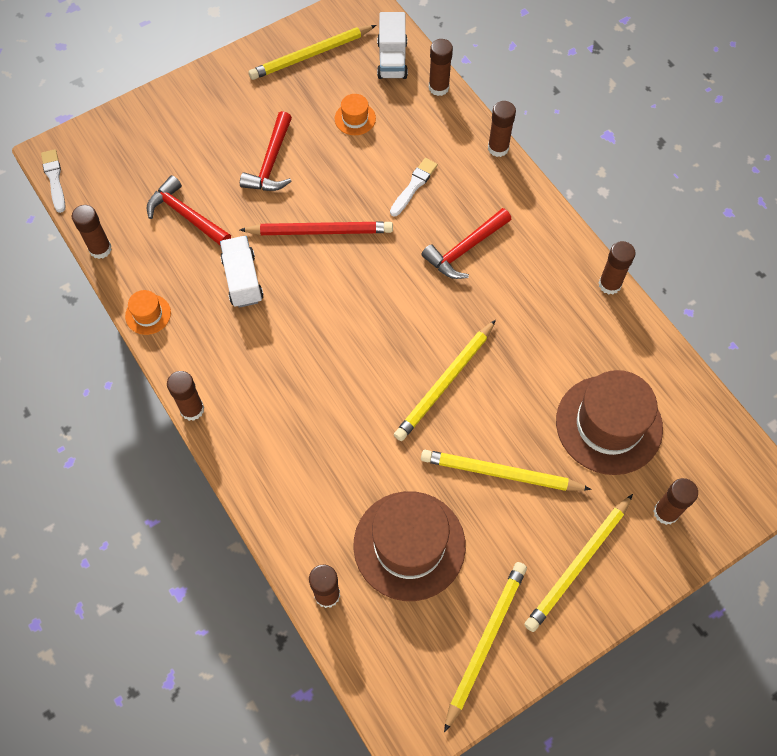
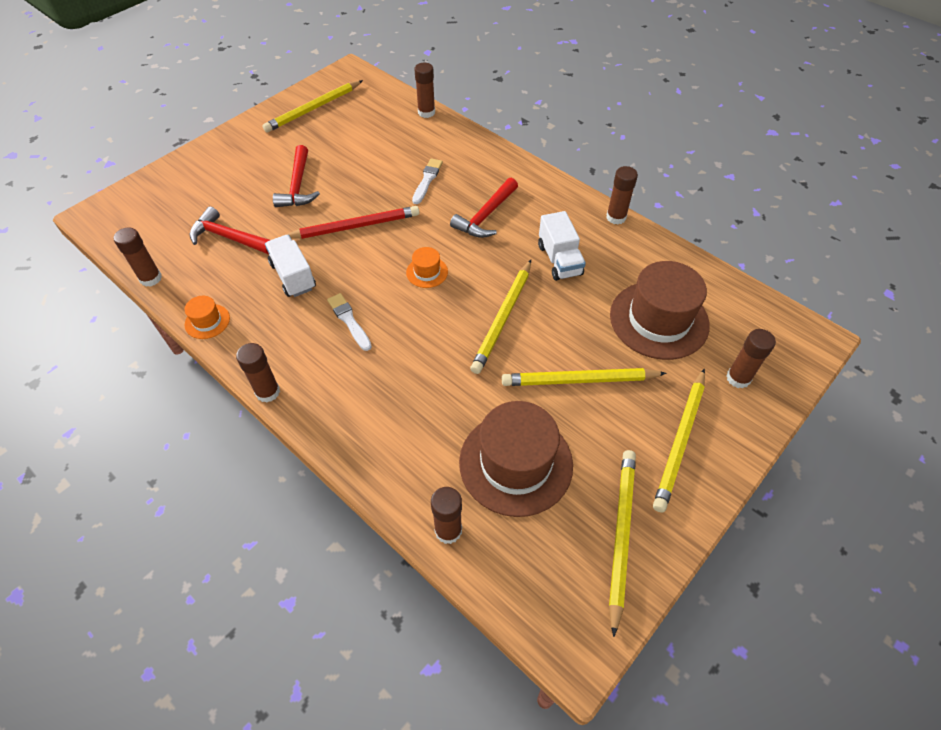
camera: 15 degrees left, 10 degrees down
(54, 179) = (97, 233): white brush -> white brush (349, 320)
(355, 118) = (363, 144): orange hat -> orange hat (427, 272)
(392, 60) = (382, 101): white truck -> white truck (559, 260)
(498, 148) = (488, 143): brown glue stick -> none

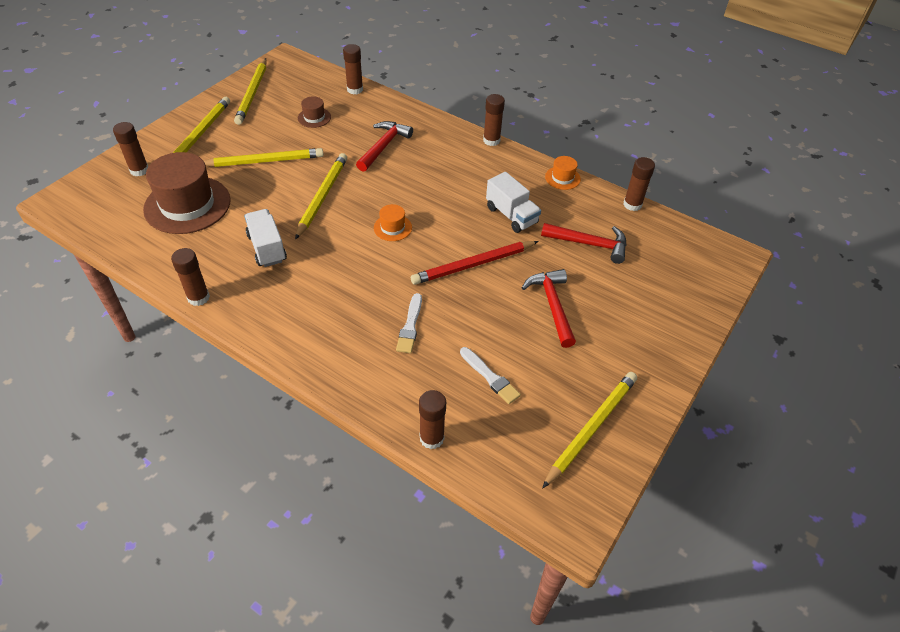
camera: 170 degrees right, 5 degrees down
(349, 320) = (449, 186): white brush -> white brush (490, 377)
(486, 216) = (340, 287): red hammer -> red hammer (383, 146)
(516, 463) = (314, 117): brown hat -> brown hat, size x0.45

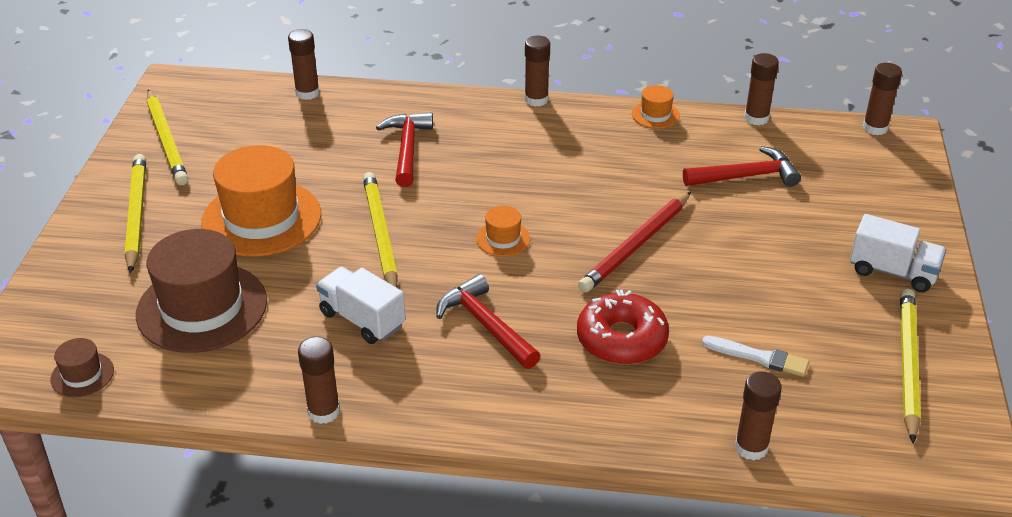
camera: 25 degrees left, 10 degrees down
(139, 170) = (88, 289): brown glue stick -> brown glue stick (875, 128)
(264, 161) = (261, 218): yellow pencil -> orange hat
(314, 117) = (282, 144): brown hat -> brown hat (82, 375)
(410, 326) = (621, 339): white brush -> red donut
(511, 215) = (632, 176): white truck -> white truck (892, 272)
(552, 306) = (761, 256): red hammer -> red hammer (486, 325)

